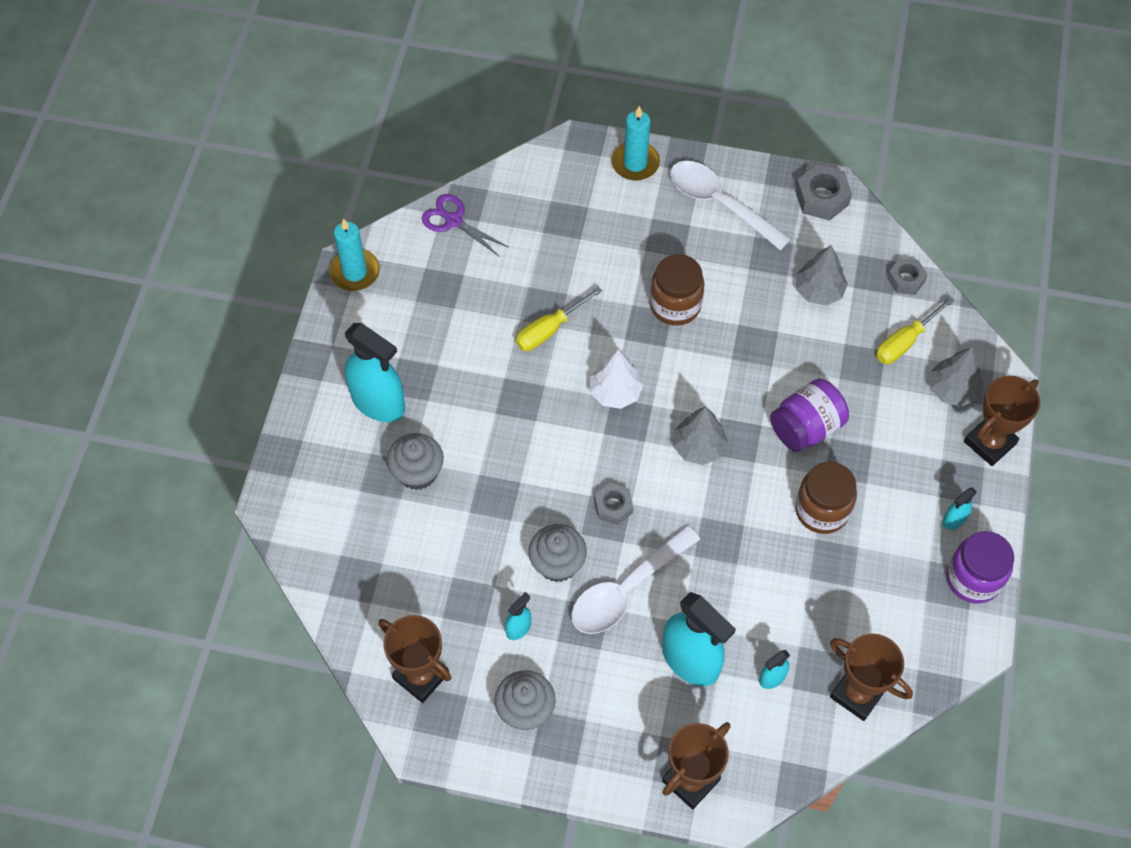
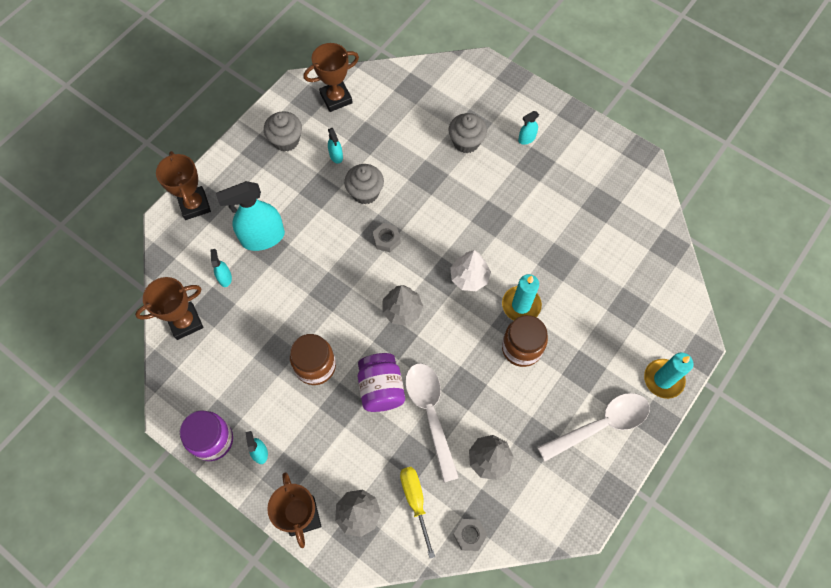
camera: 115 degrees right, 5 degrees up
(355, 272) = (634, 159): turquoise candle -> turquoise candle (521, 305)
(378, 402) = (526, 139): turquoise spray bottle -> turquoise spray bottle, size x0.46
(453, 220) = (655, 233): purple scissors -> none
(549, 330) = (537, 257): yellow screwdriver -> none
(626, 590) = (327, 222): white spoon -> white spoon (430, 413)
(821, 197) = (575, 510): grey nut -> none

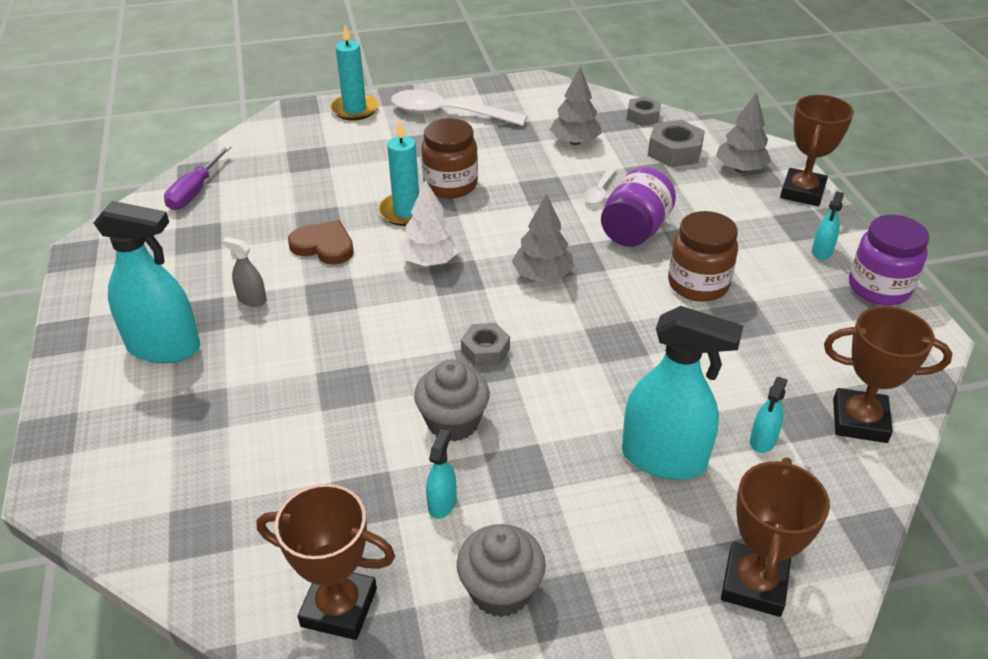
camera: 140 degrees left, 25 degrees down
(415, 501) = (674, 151): yellow screwdriver -> grey nut
(430, 413) = (600, 191): white spoon -> white spoon, size x0.49
(466, 142) = (239, 394): grey cupcake -> none
(524, 189) = (252, 299): none -> grey spray bottle
(526, 139) = (164, 347): turquoise spray bottle -> turquoise spray bottle, size x2.19
(533, 246) = (324, 246): none -> brown heart
(649, 232) = (195, 191): none -> purple screwdriver

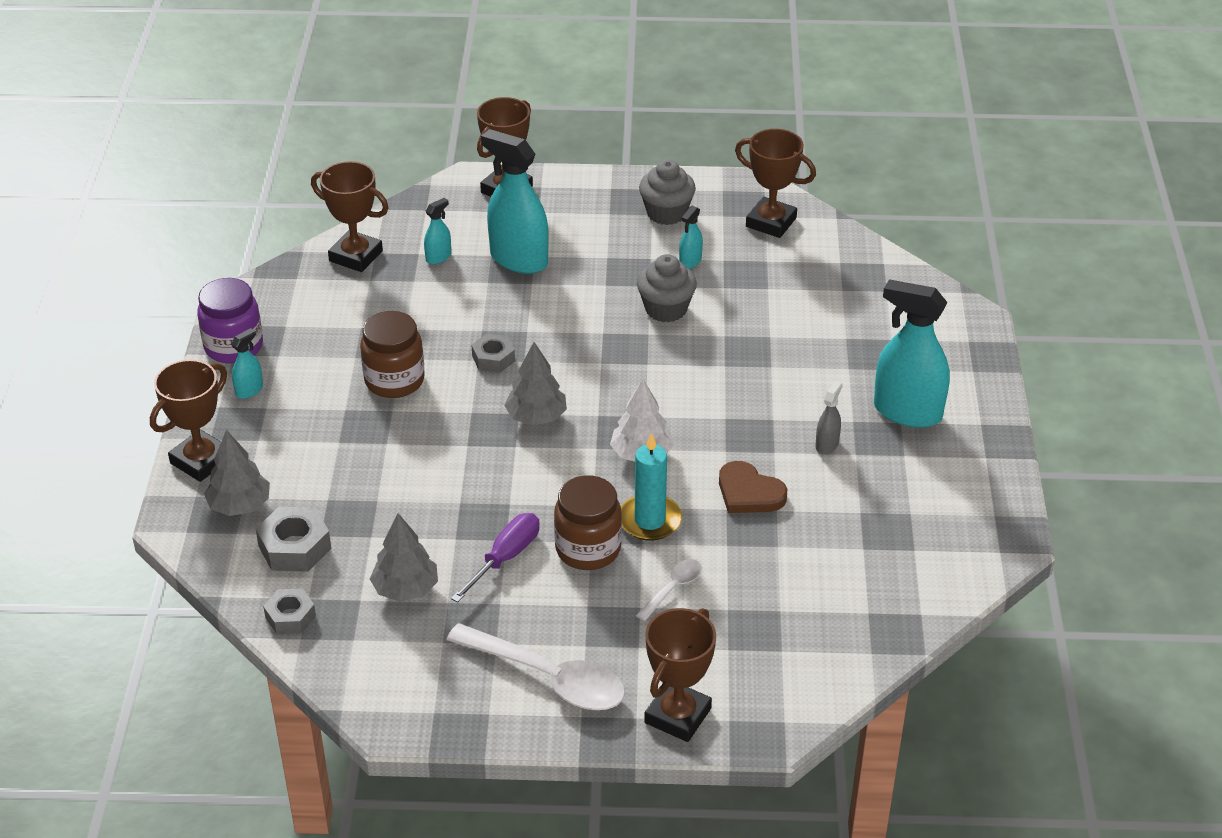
camera: 165 degrees left, 0 degrees up
(195, 191) = (896, 600): purple screwdriver -> purple screwdriver (505, 558)
(252, 299) = (827, 444): grey spray bottle -> grey spray bottle turned 105 degrees counterclockwise
(355, 109) = (677, 715): turquoise candle -> brown trophy
(485, 350) = (619, 357): grey nut -> grey nut (493, 358)
(600, 191) = (420, 506): white spoon -> white spoon (673, 588)
(635, 230) = (415, 448): purple jar -> none

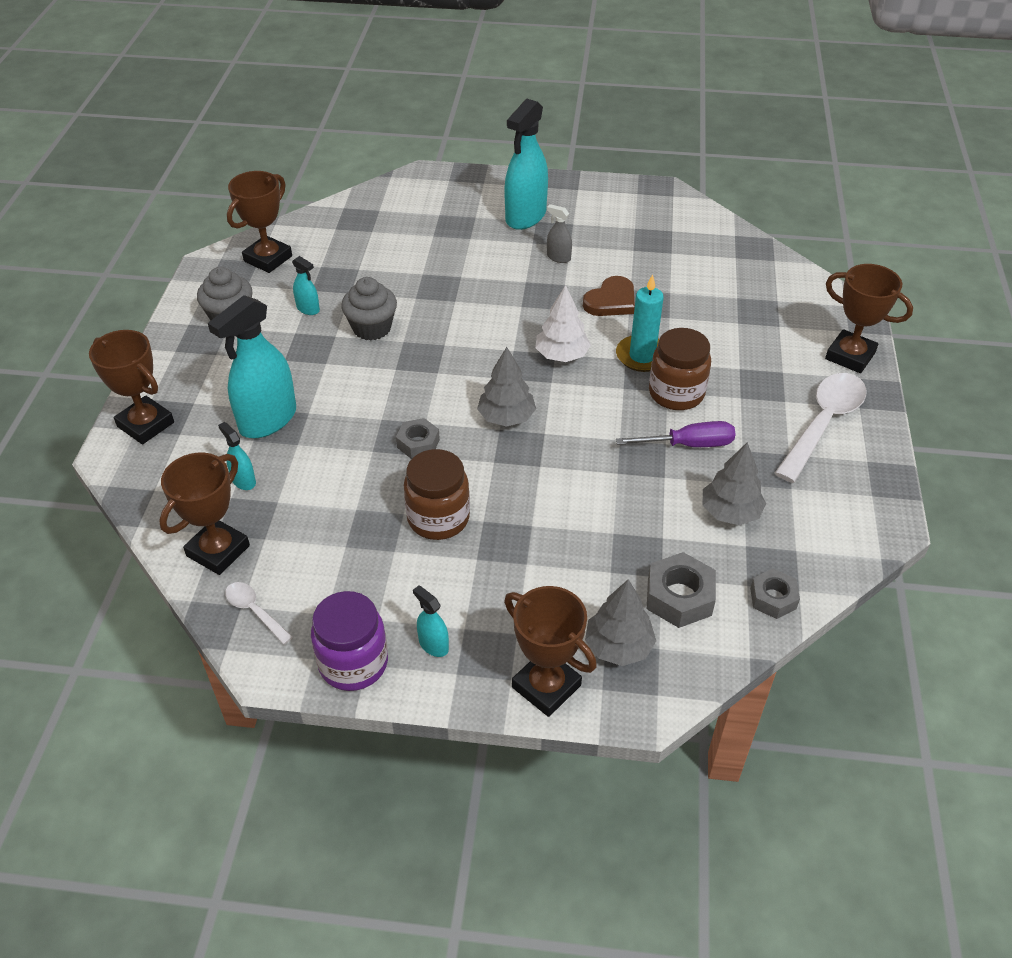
camera: 85 degrees left, 5 degrees up
(505, 558) = (688, 444): purple screwdriver -> purple screwdriver turned 135 degrees clockwise
(673, 588) = (718, 349): white spoon -> white spoon (254, 611)

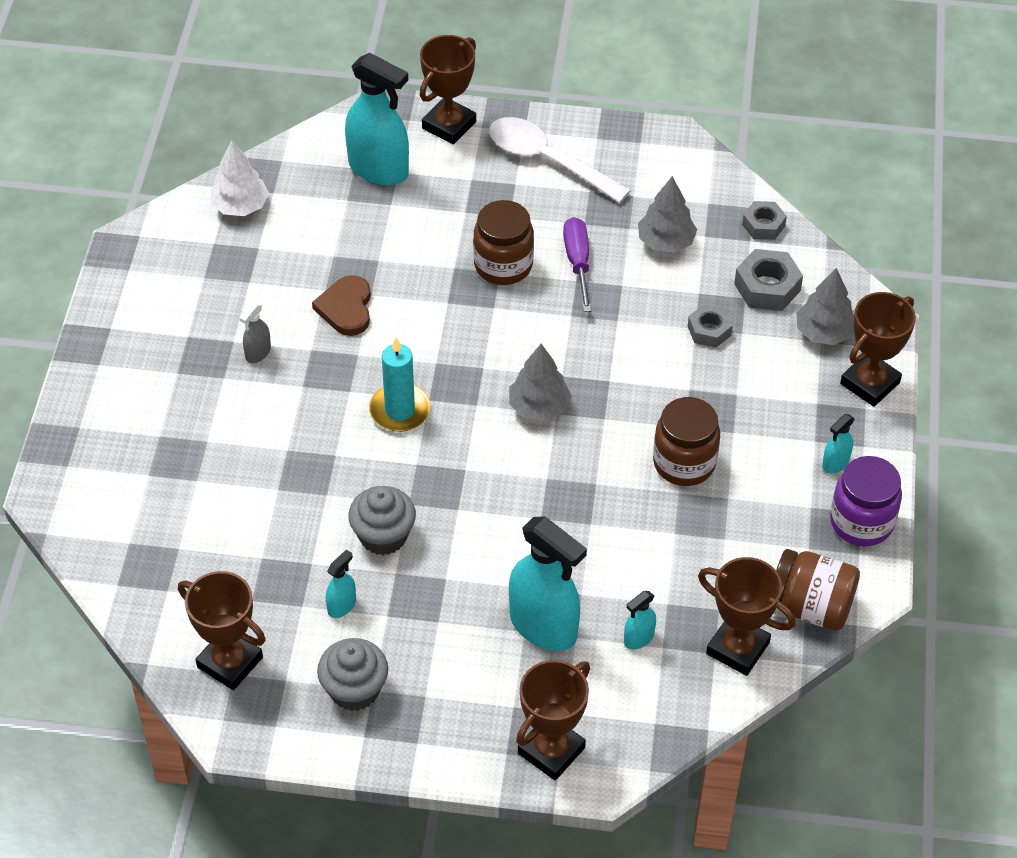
camera: 90 degrees left, 5 degrees up
(254, 611) = (810, 606): white spoon -> brown jar
(418, 443) = (579, 483): grey nut -> grey nut (709, 330)
(525, 216) = (166, 383): turquoise spray bottle -> turquoise spray bottle (378, 169)
(561, 355) = (440, 357): white tree -> white tree (240, 206)
(611, 301) = (346, 308): brown heart -> brown heart turned 135 degrees counterclockwise
(642, 356) = (443, 288): turquoise candle -> turquoise candle (400, 410)

